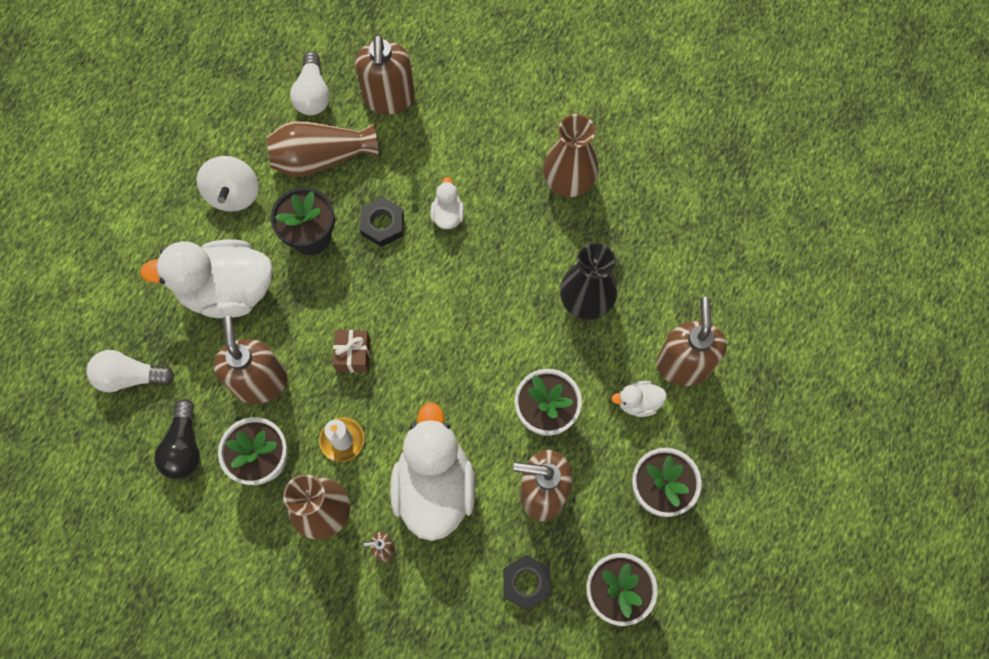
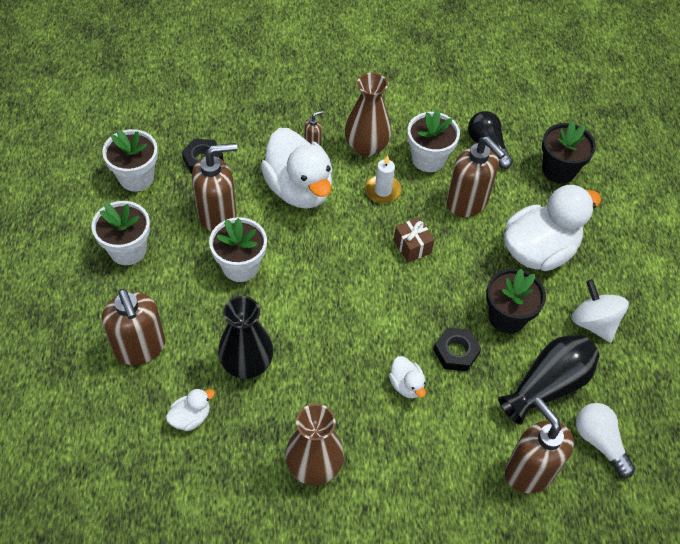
camera: 150 degrees right, 15 degrees down
(130, 376) = (558, 170): white light bulb -> black flower pot
(321, 158) = (547, 385): brown vase -> black vase
(638, 402) = (168, 303): white duck -> white duck (191, 417)

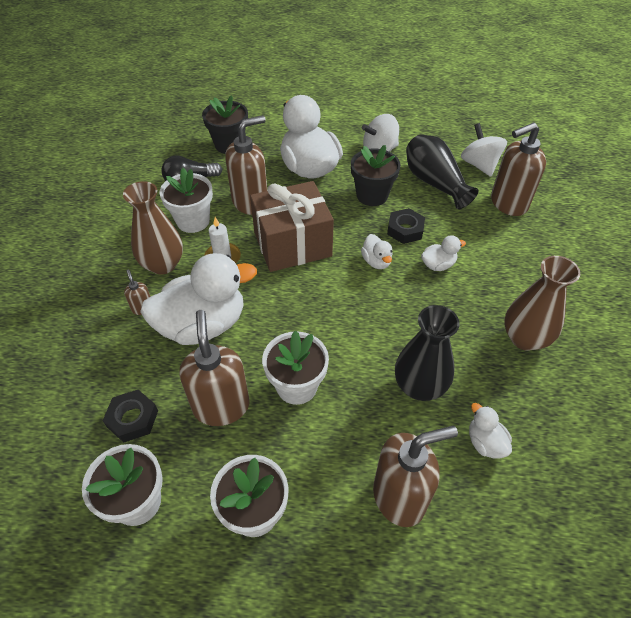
camera: 80 degrees left, 5 degrees down
(401, 324) = (376, 261): none -> white duck
(412, 246) = (292, 244): brown gift -> brown gift, size x2.23
(599, 442) = (479, 165): white light bulb -> white spinning top

